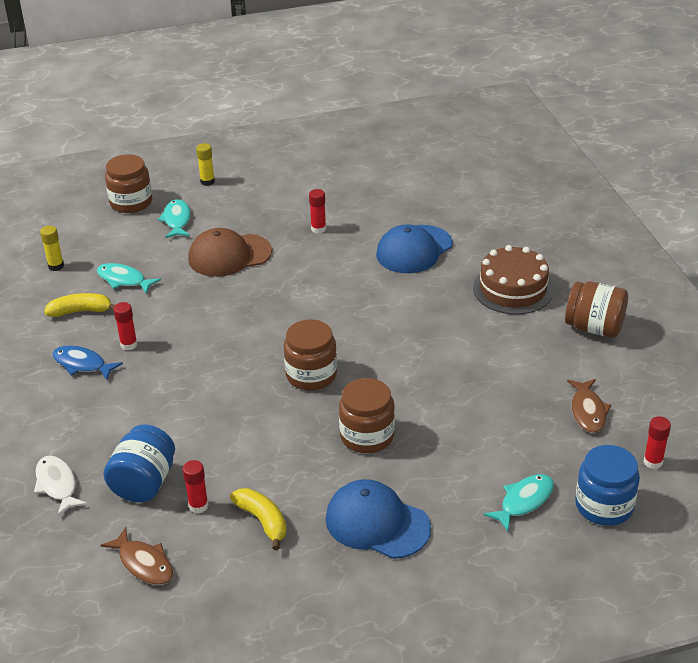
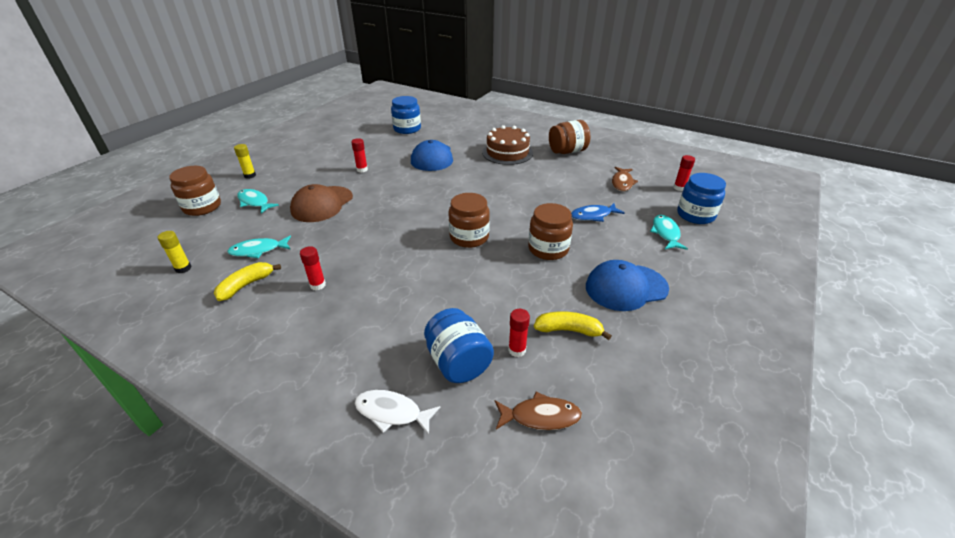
camera: 45 degrees left, 0 degrees up
(82, 364) = (295, 317): blue fish -> blue fish (593, 216)
(443, 189) = (407, 129): none -> blue jar
(588, 411) = (622, 183): brown fish -> brown fish turned 60 degrees clockwise

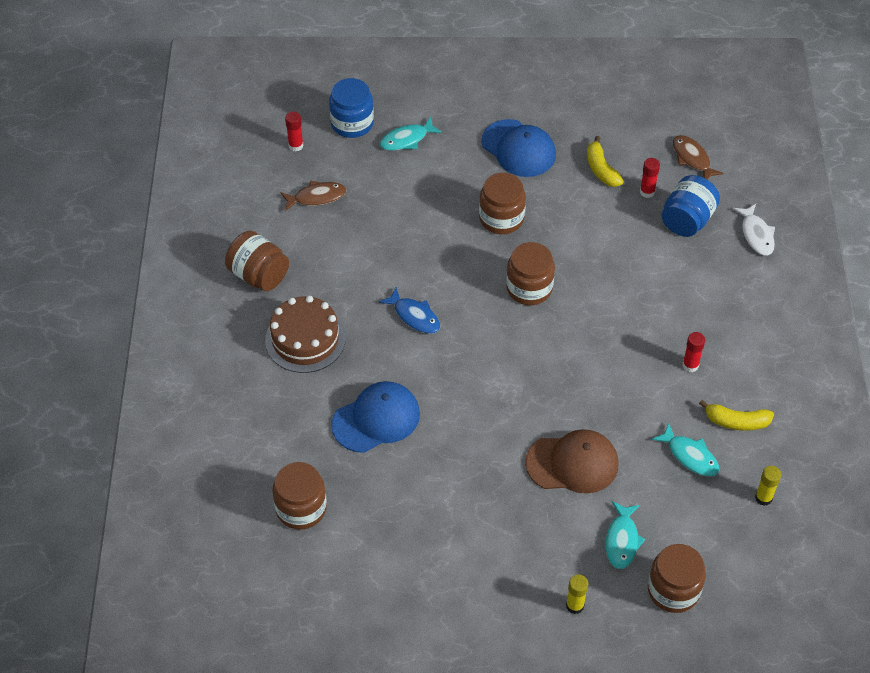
camera: 120 degrees left, 15 degrees up
(362, 169) = (465, 480): red glue stick -> none
(407, 129) = (301, 508): blue jar -> brown jar
(593, 216) = (412, 202): blue fish -> blue fish (414, 316)

